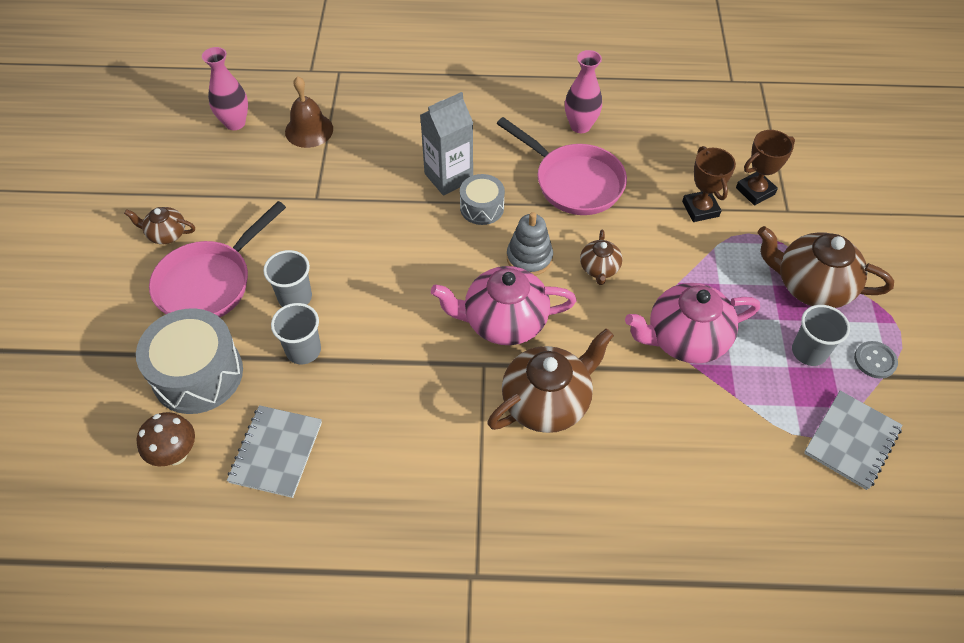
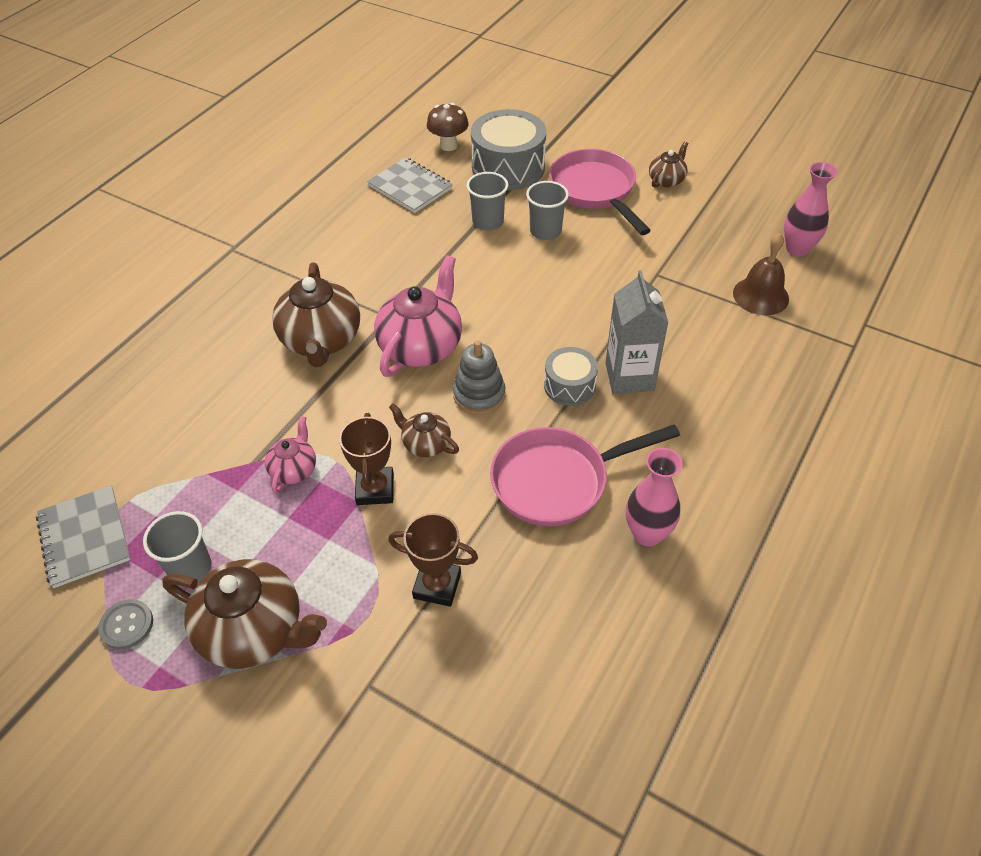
camera: 120 degrees right, 5 degrees down
(685, 339) = (294, 469): pink teapot -> pink teapot, size x0.52
(755, 191) = (423, 668): brown trophy -> brown trophy (375, 489)
(811, 286) = (254, 630): brown teapot -> brown teapot turned 60 degrees clockwise

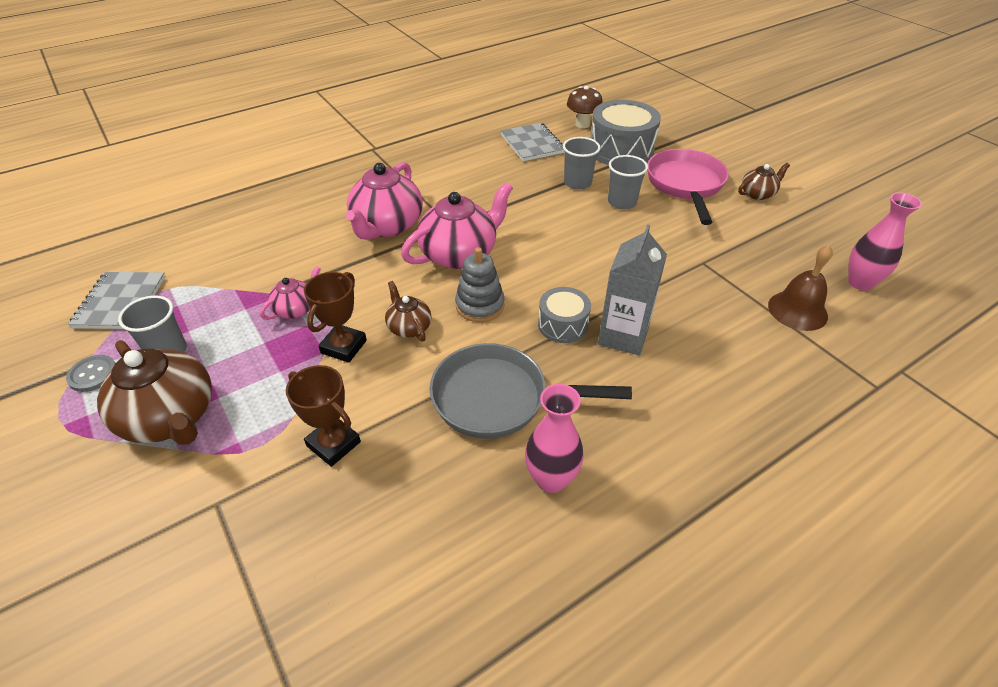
camera: 25 degrees right, 5 degrees down
(321, 340) = (387, 226): brown teapot -> pink teapot
(557, 481) = (498, 398): pink pan -> grey pan

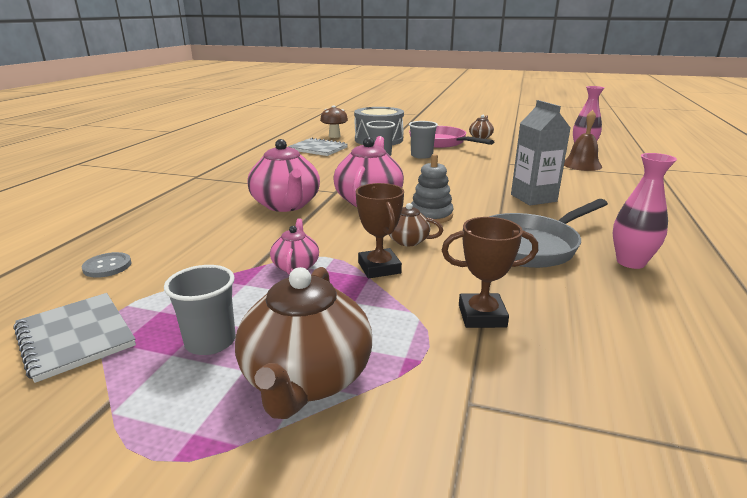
camera: 40 degrees left, 20 degrees down
(93, 374) = (139, 401): grey button -> grey button (107, 266)
(171, 417) = (306, 379): brown teapot -> brown teapot turned 90 degrees clockwise
(563, 325) = (495, 205): grey drum -> none

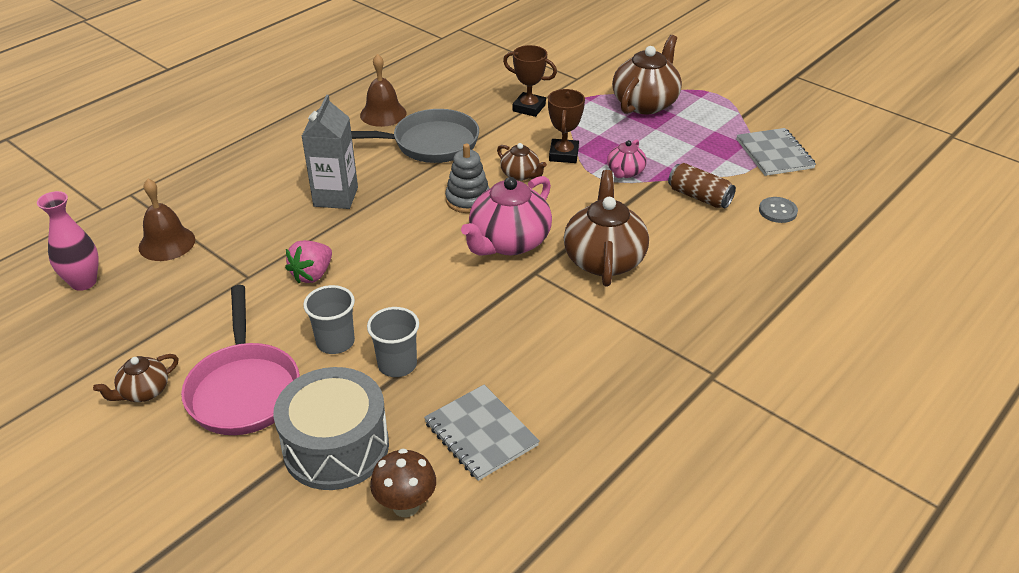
camera: 155 degrees left, 15 degrees up
(202, 261) = (699, 197): none -> brown can
(210, 342) = (693, 132): grey cup -> none
(286, 205) = (604, 259): pink teapot -> brown teapot
(475, 169) = (312, 275): none -> pink strawberry
(630, 262) = (383, 114): pink vase -> brown bell

